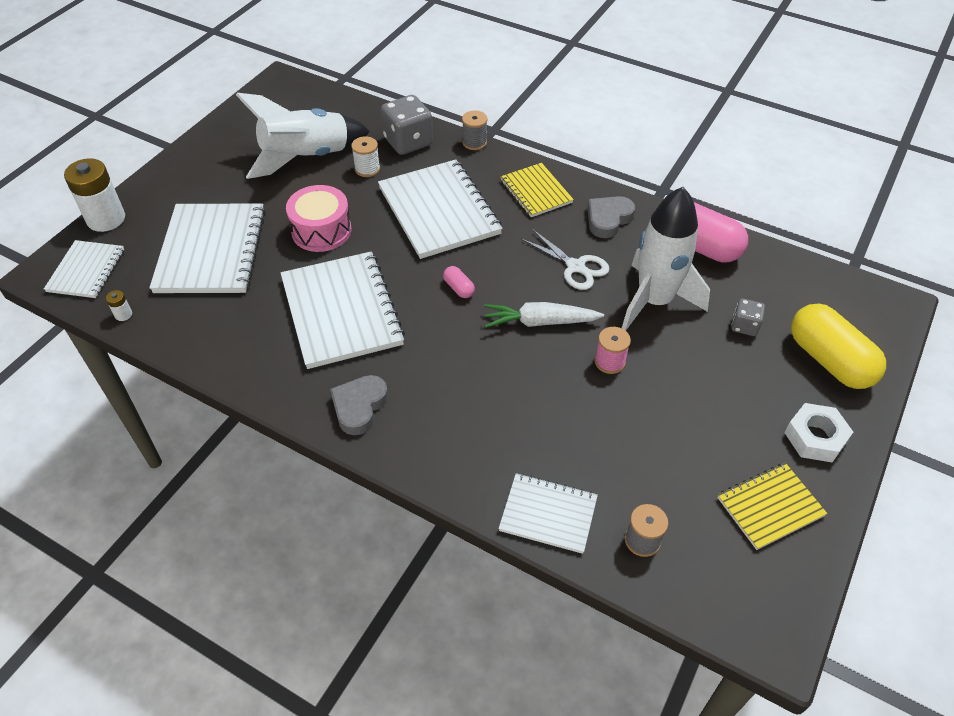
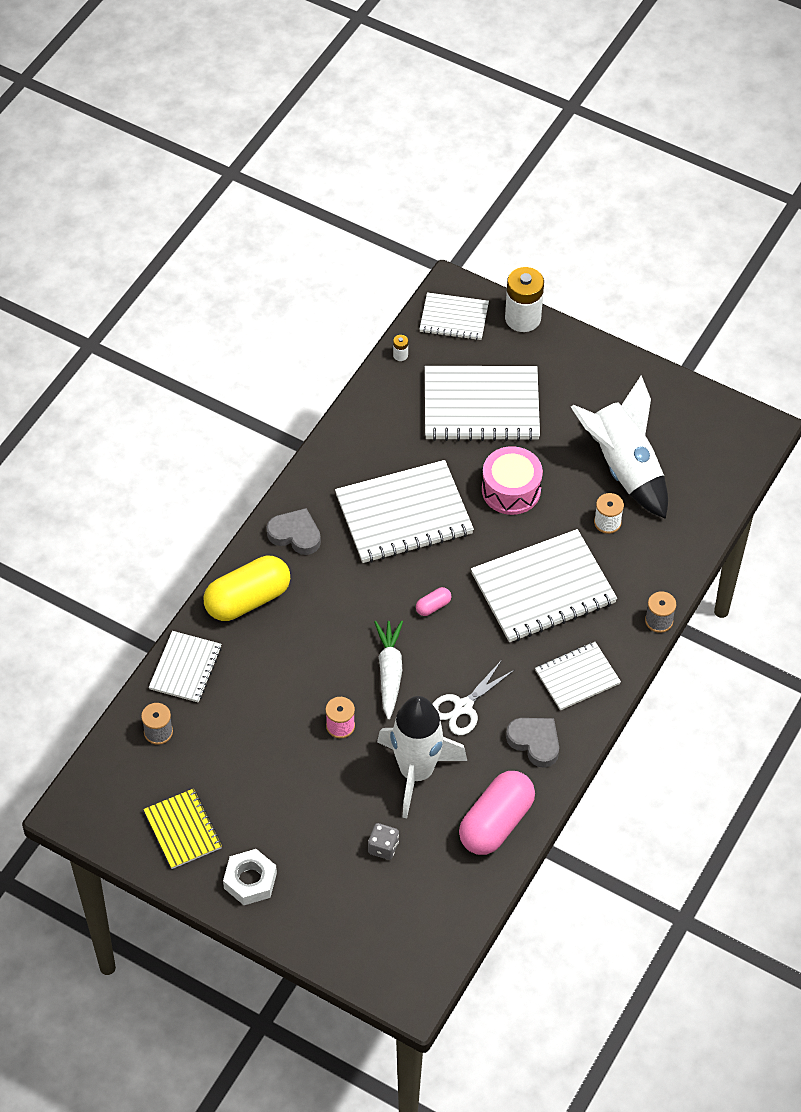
camera: 90 degrees right, 5 degrees up
(408, 142) = (656, 557): grey dice -> none
(536, 191) = (577, 677): yellow notebook -> white notebook
(829, 360) = (338, 914): yellow capsule -> yellow capsule (248, 599)

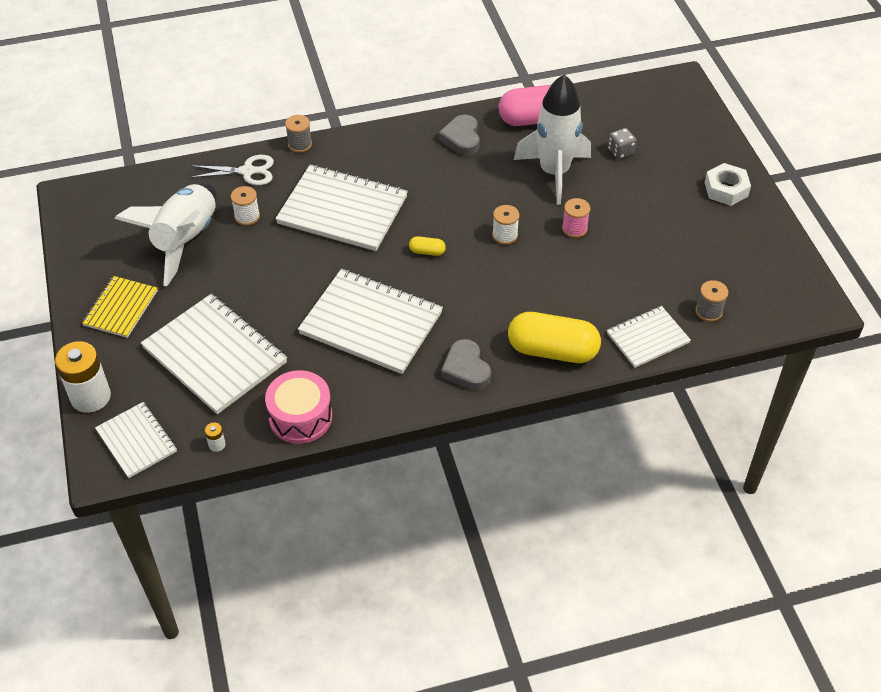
camera: 135 degrees left, 5 degrees down
(182, 830) = (746, 244): yellow notebook -> yellow notebook (120, 308)
(389, 672) = (505, 235): white carrot -> white spool
(433, 606) = (427, 251): pink capsule -> yellow capsule
(463, 707) = (481, 184): white scissors -> white scissors (247, 171)
(511, 490) = (277, 282): pink drum -> pink drum (300, 417)
(577, 677) = (390, 151): white notebook -> none

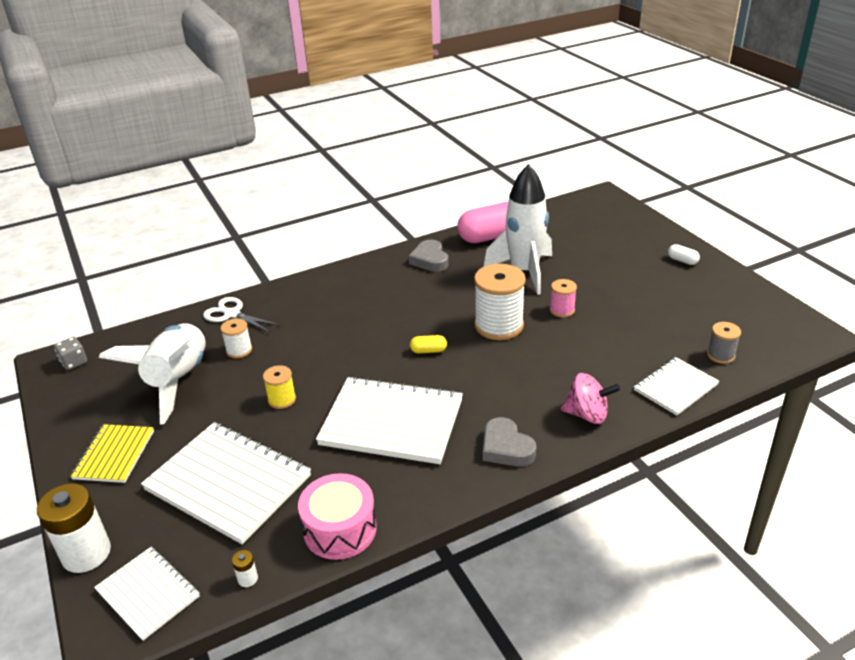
camera: 10 degrees left, 15 degrees down
(247, 171) = (232, 314): white scissors -> white scissors turned 135 degrees counterclockwise
(277, 279) = (282, 399): none -> yellow spool
(300, 144) = (279, 286): grey spool -> none
(342, 210) = (334, 330): white notebook -> none
(505, 235) = (499, 326): white spool -> white spool, size x1.93
(552, 350) = (587, 414): yellow capsule -> pink spinning top
(620, 151) = (576, 248): grey dice -> grey dice (74, 362)
(726, 189) = (682, 261): white nut -> white capsule

